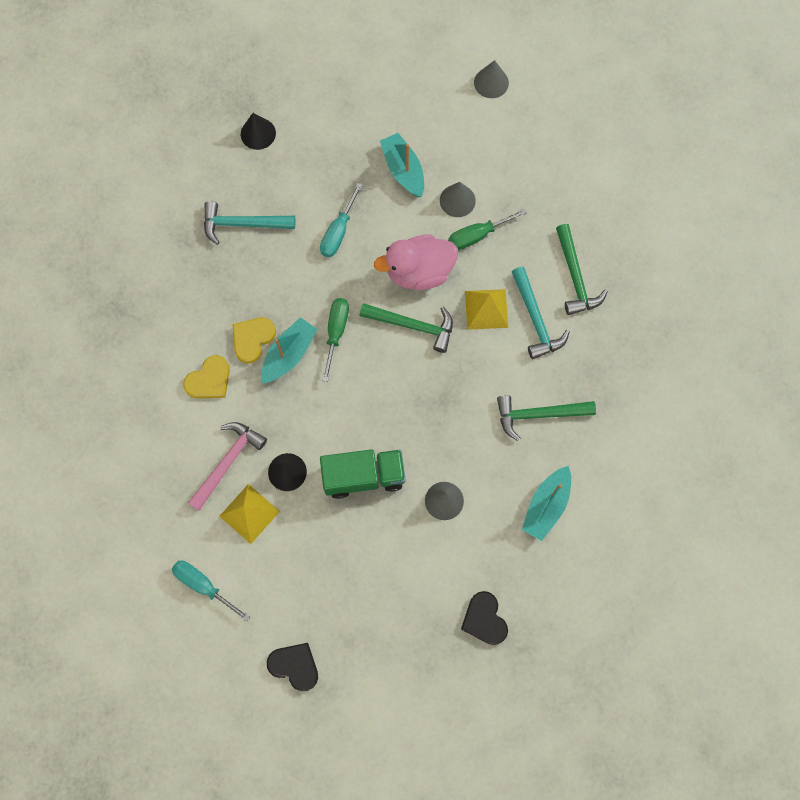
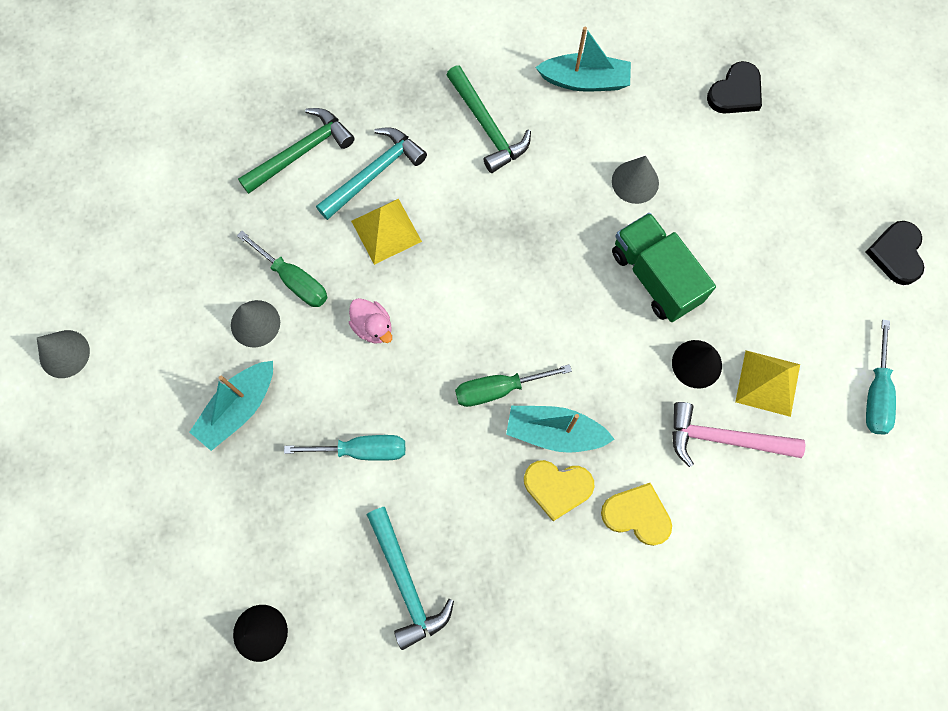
camera: 115 degrees left, 0 degrees up
(413, 326) = (446, 303): green hammer -> none
(419, 272) = (373, 327): pink duck -> pink duck, size x0.52

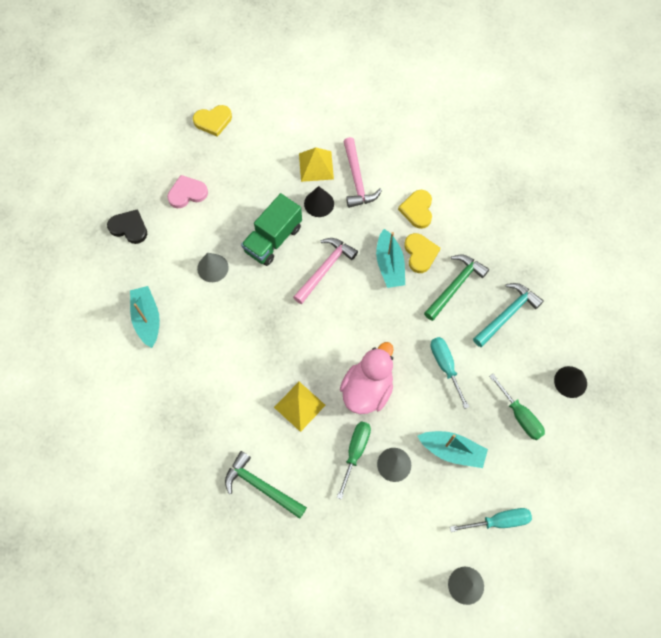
camera: 110 degrees left, 5 degrees down
(373, 327) = (367, 389): pink duck -> pink duck, size x1.92
(374, 173) = (260, 430): turquoise hammer -> none
(487, 127) = (201, 369): green hammer -> green hammer (455, 285)
(498, 389) = (376, 303): green screwdriver -> green screwdriver (520, 415)
(580, 334) = (325, 269): none -> pink hammer
(771, 181) = (187, 193): none -> pink heart
(876, 393) = (301, 114): turquoise screwdriver -> turquoise screwdriver (498, 521)
(896, 254) = (213, 121): black heart -> yellow heart

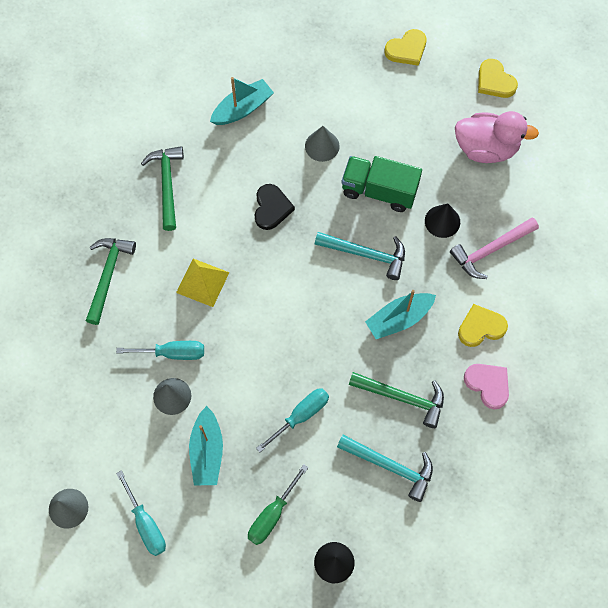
camera: 70 degrees right, 0 degrees up
(129, 228) = (334, 54): black heart -> black heart (271, 208)
(187, 193) = (396, 90): pink heart -> pink heart (488, 385)
(193, 407) = (167, 184): none -> green hammer
(316, 166) = (487, 202): yellow pyramid -> none
(325, 269) = (366, 254): pink hammer -> turquoise hammer
(355, 452) = (172, 353): green screwdriver -> turquoise screwdriver
(367, 389) = (244, 343): pink duck -> pink duck (486, 148)
(420, 253) = (426, 347): yellow heart -> yellow heart (406, 49)

